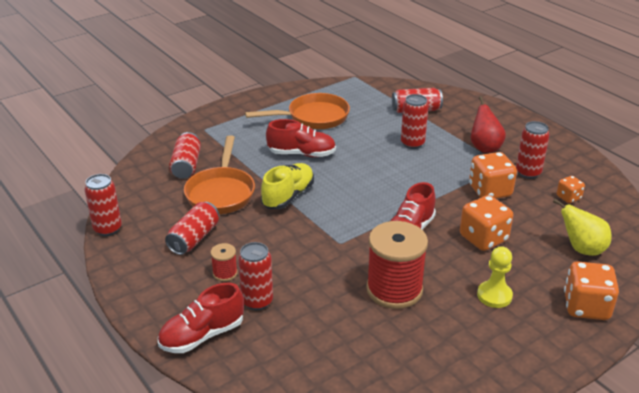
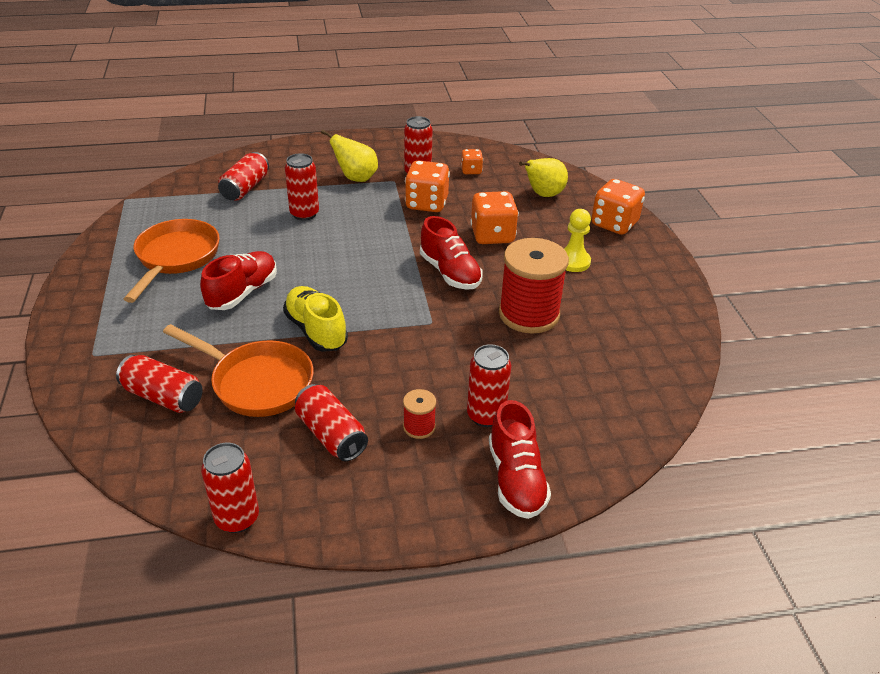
camera: 65 degrees left, 5 degrees up
(484, 147) = (356, 178): red pear -> yellow pear

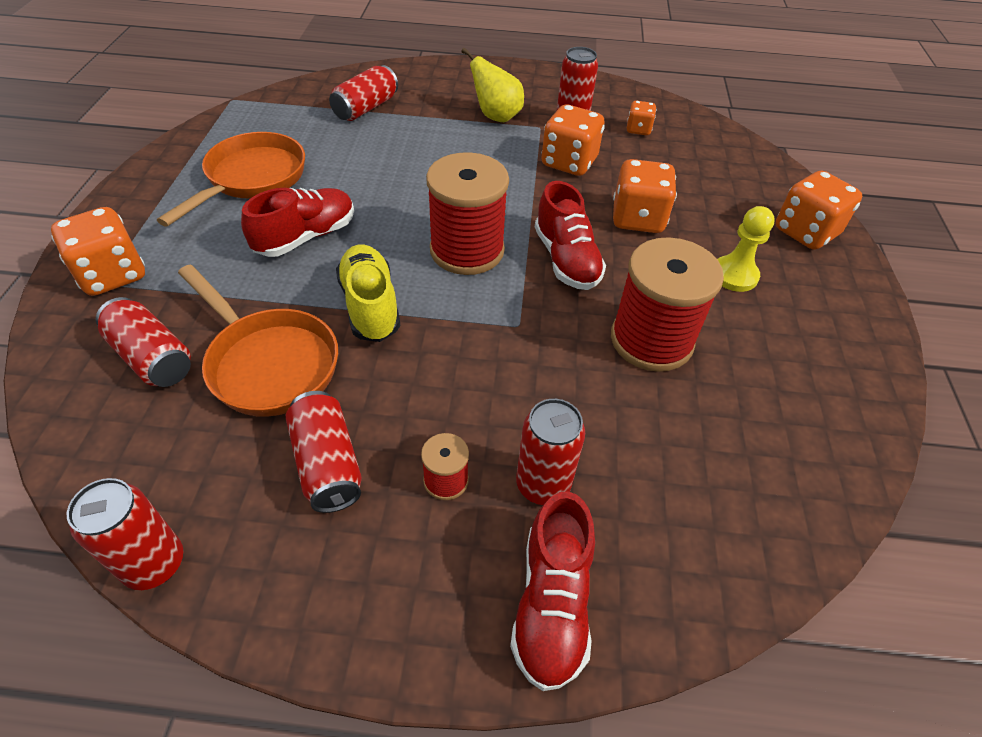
camera: 15 degrees right, 10 degrees up
(97, 347) = (112, 275): none -> orange dice
(304, 214) = (419, 150): red can -> none
(373, 279) = (467, 250): none -> red spool
(543, 195) = (720, 176): yellow pear -> none

